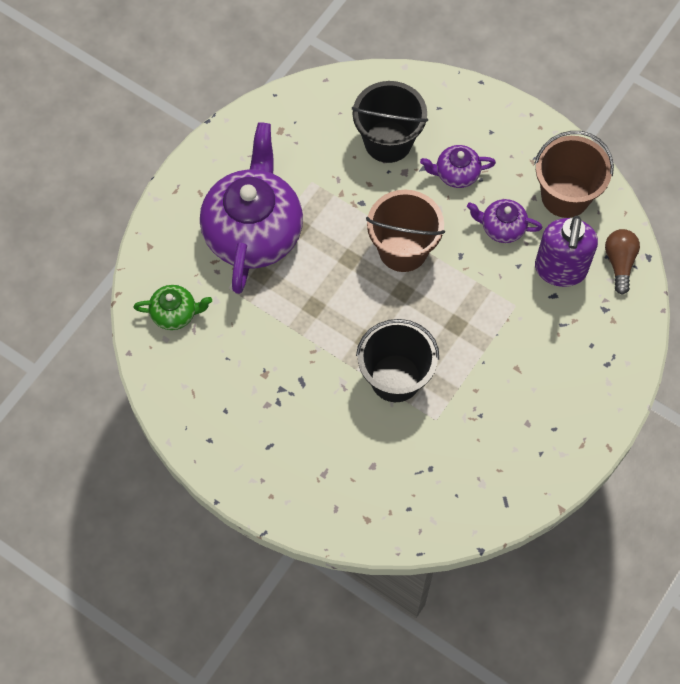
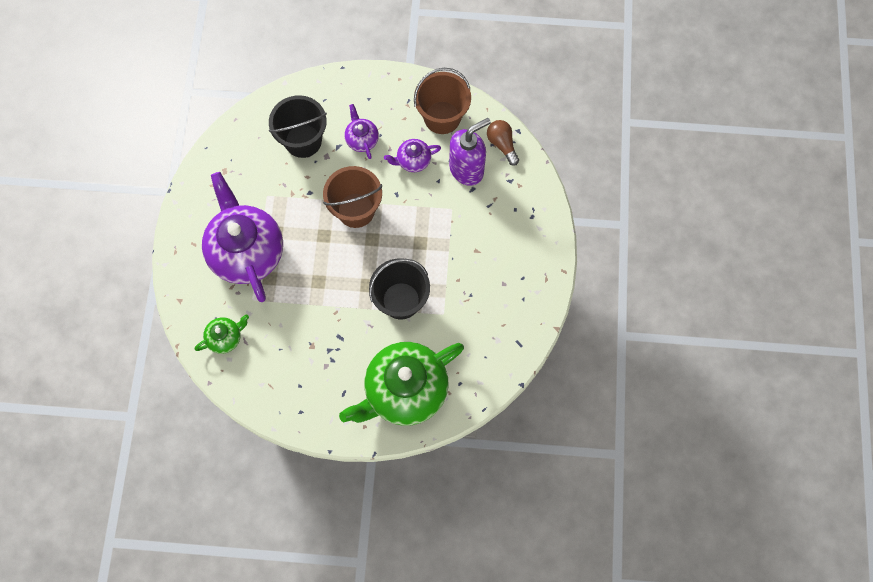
camera: 30 degrees left, 5 degrees up
(341, 481) = (405, 390): none -> green teapot
(456, 174) = (362, 139): purple teapot -> purple teapot turned 105 degrees clockwise
(560, 270) = (467, 169): purple soap dispenser -> purple soap dispenser turned 105 degrees counterclockwise

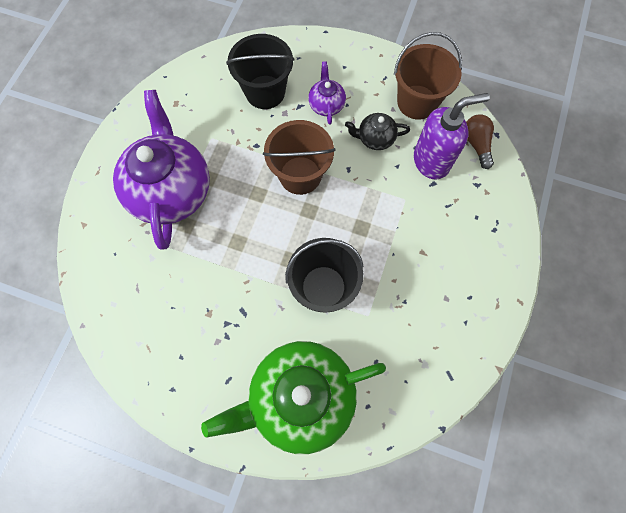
camera: 15 degrees right, 0 degrees up
(225, 338) = (117, 278): green teapot -> none
(413, 160) = (375, 138): purple teapot -> black teapot

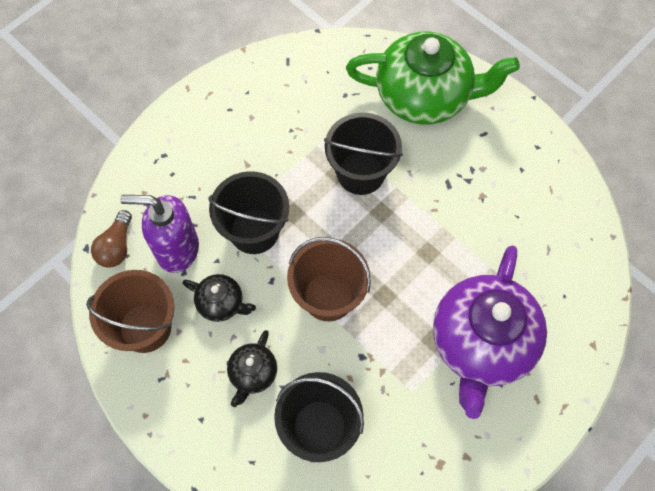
camera: 155 degrees left, 5 degrees down
(326, 105) = (253, 373): purple teapot -> black teapot
(383, 199) = (254, 231): none -> black bucket

